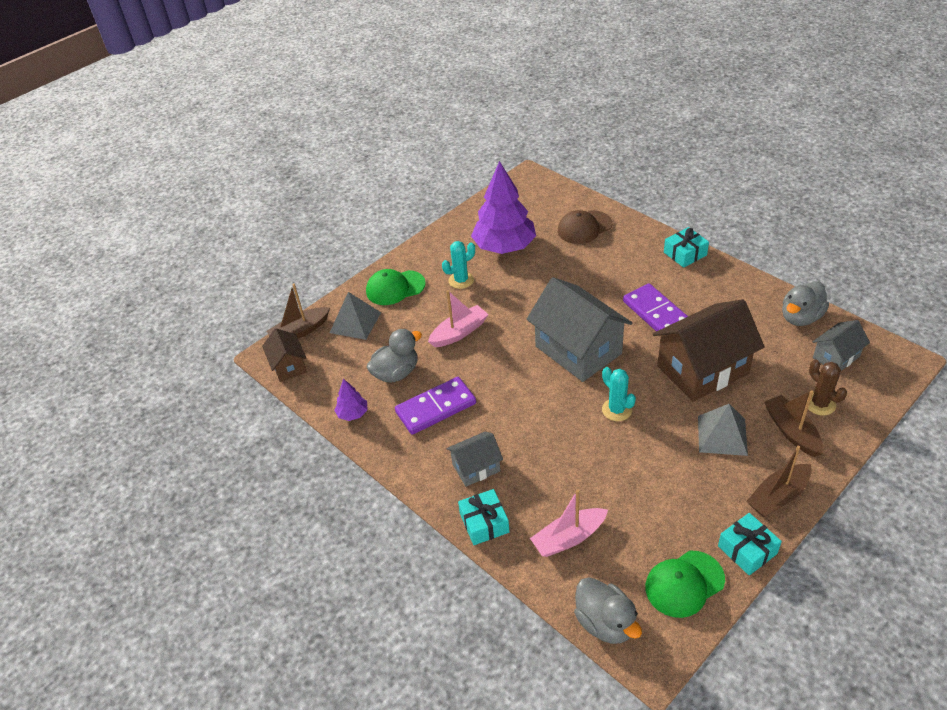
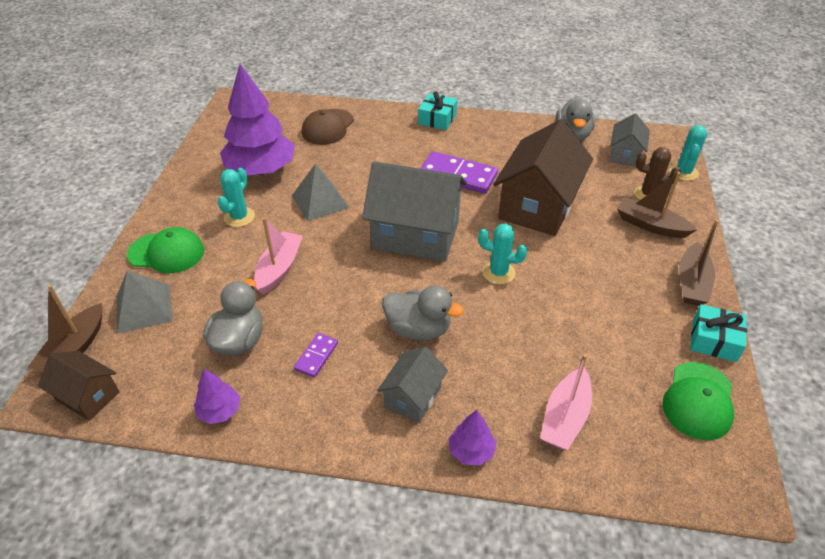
camera: 40 degrees left, 0 degrees up
(395, 288) = (166, 253): green cap -> green cap turned 120 degrees counterclockwise
(436, 408) = (316, 356): purple domino -> purple domino, size x0.51
(484, 523) = (471, 451): turquoise gift -> purple tree
(605, 623) = (673, 482): grey duck -> grey duck (418, 329)
(722, 435) = (603, 253): grey pyramid -> grey pyramid (320, 201)
(880, 398) = (683, 172): none -> turquoise cactus

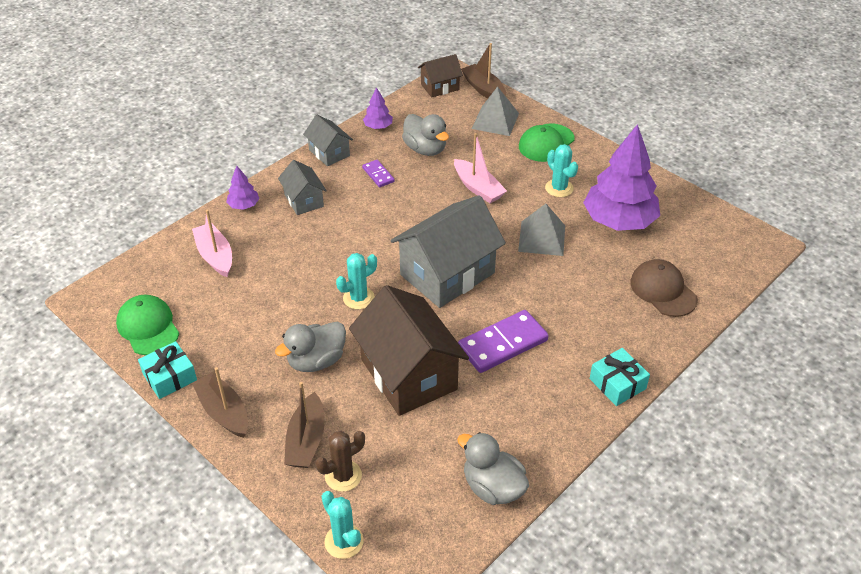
camera: 125 degrees right, 0 degrees up
(418, 329) = (351, 228): grey duck -> grey duck (316, 361)
(625, 155) = (418, 510): grey house -> grey house (329, 153)
(650, 225) = (306, 440): brown boat -> brown boat turned 120 degrees clockwise

